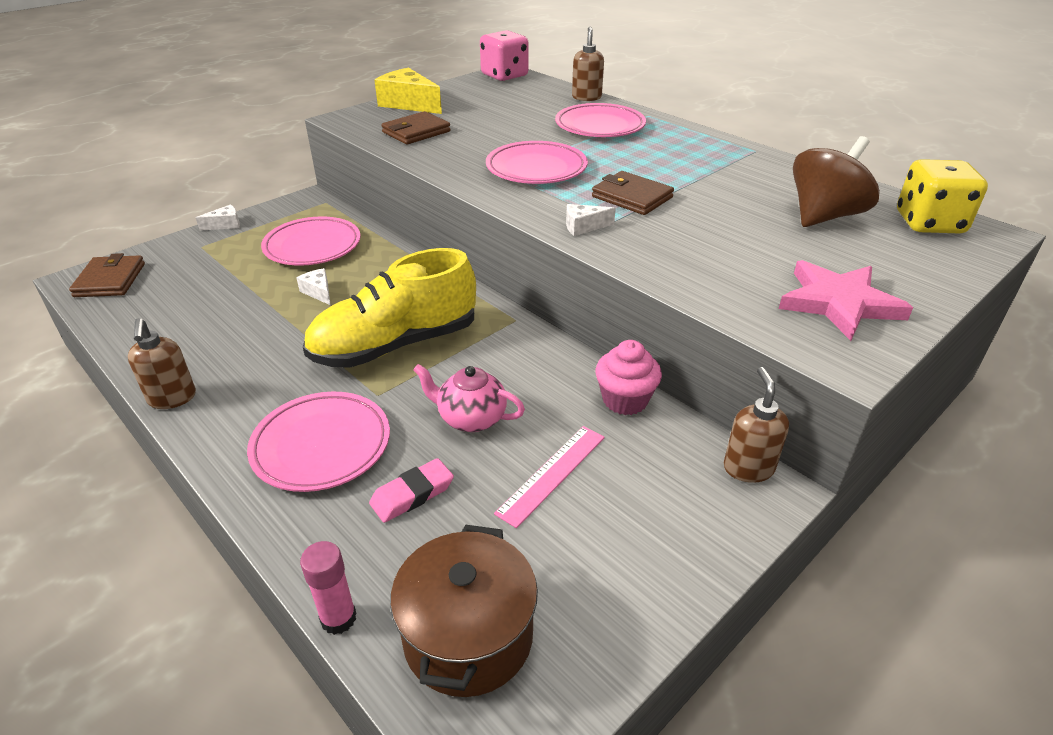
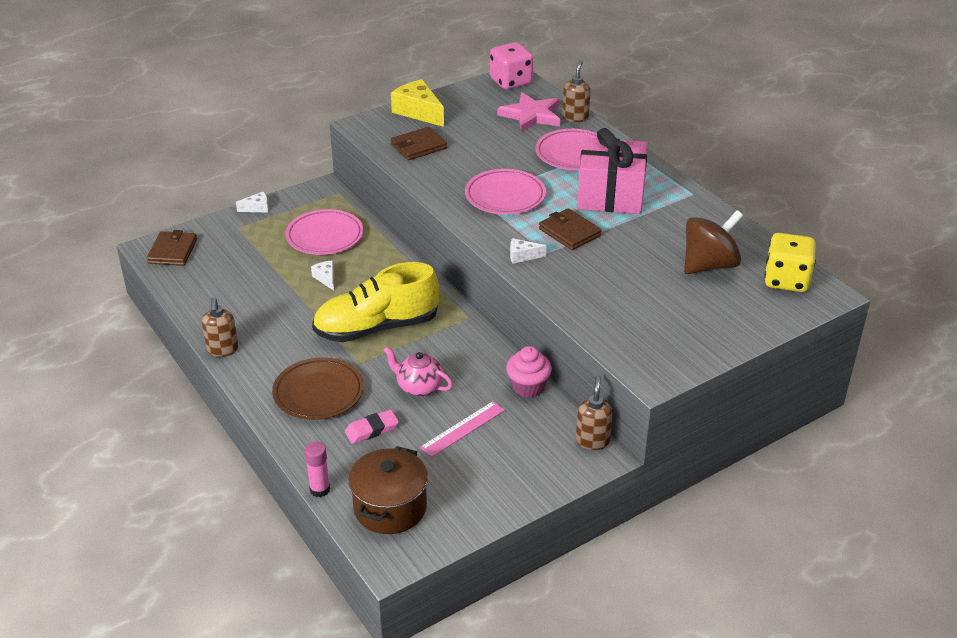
camera: 10 degrees right, 0 degrees up
(321, 446) = (318, 393): pink plate -> brown plate
(662, 159) = (610, 195): none -> pink gift
(839, 303) = (673, 337): pink star -> pink star (531, 115)

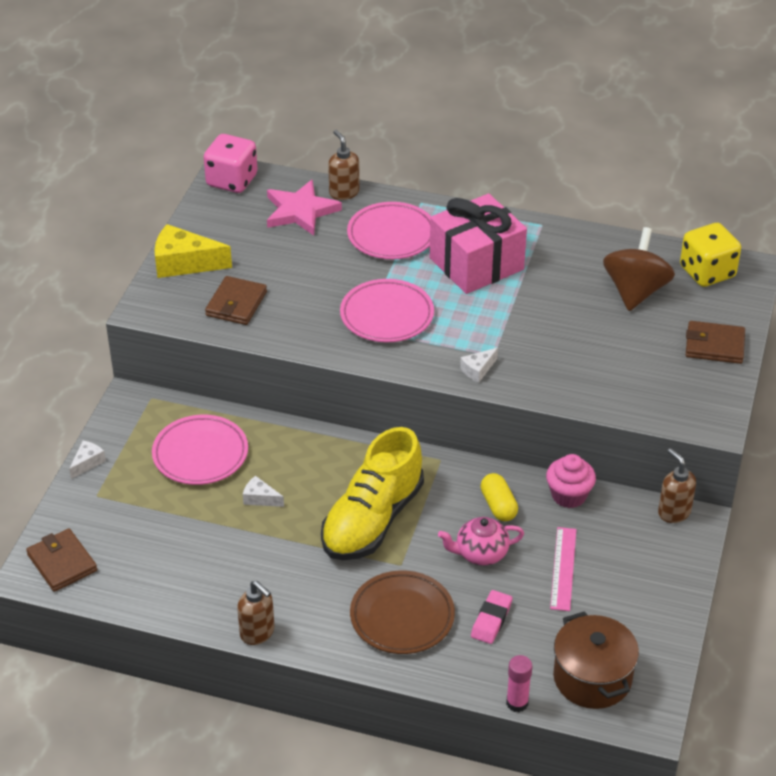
camera: 40 degrees left, 5 degrees up
(470, 366) = (498, 506): none -> yellow capsule
(569, 232) = (488, 322): brown wallet -> brown wallet (714, 345)

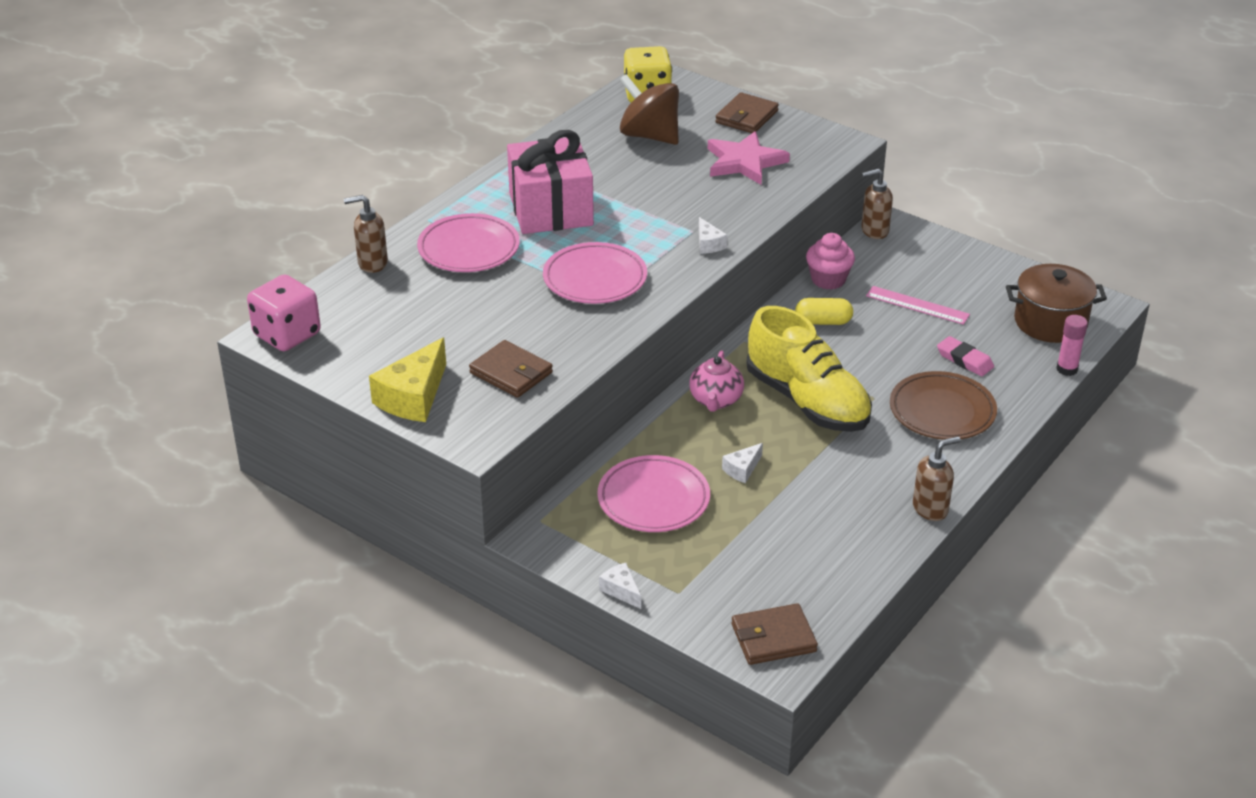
camera: 70 degrees left, 5 degrees down
(300, 211) = (382, 298): pink star -> pink star (744, 162)
(480, 554) = (880, 346): pink teapot -> pink teapot (716, 400)

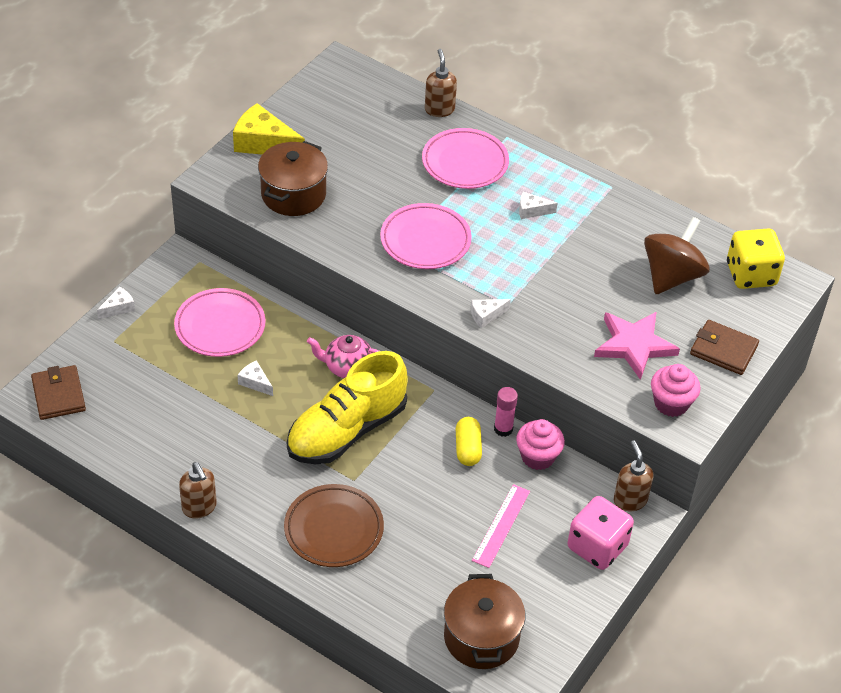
camera: 85 degrees right, 10 degrees up
(287, 335) = (341, 73): pink dice -> pink dice (597, 547)
(511, 373) = (293, 194): brown wallet -> brown pot
(551, 209) = (532, 211): pink gift -> white cheese
(817, 148) = (671, 403): none -> pink cupcake
(964, 360) = (413, 555): pink eraser -> none
(1067, 369) = (402, 640): pink glue stick -> pink glue stick (503, 429)

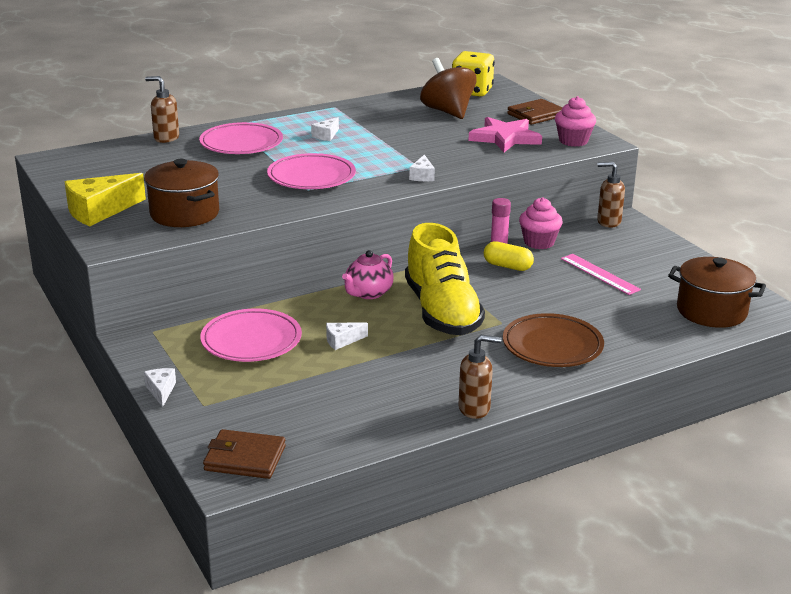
camera: 60 degrees left, 20 degrees down
(597, 547) = (646, 244): pink dice -> none

